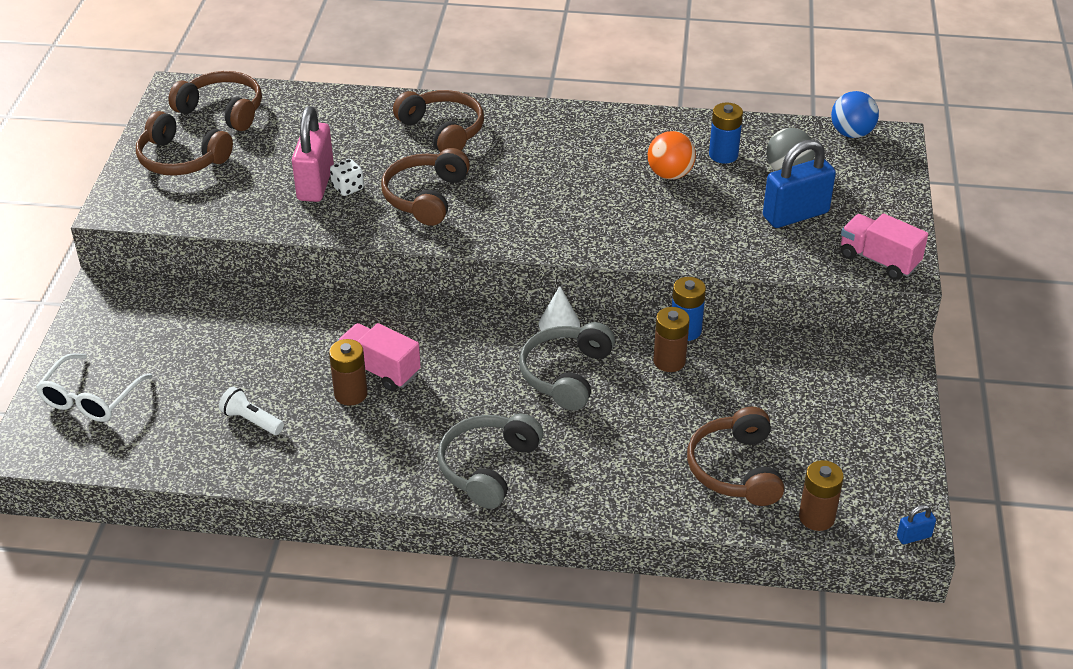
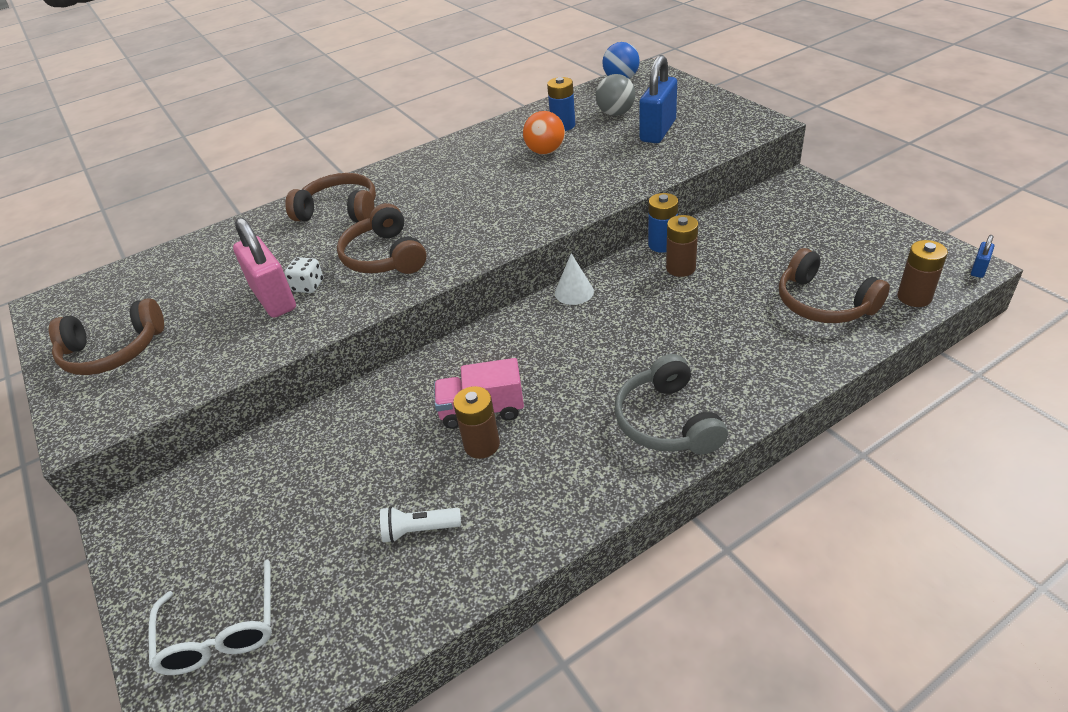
camera: 35 degrees left, 0 degrees up
(222, 110) = (115, 295): brown headphones -> none
(566, 374) = (627, 320): grey headphones -> none
(879, 260) = (744, 126): pink truck -> none

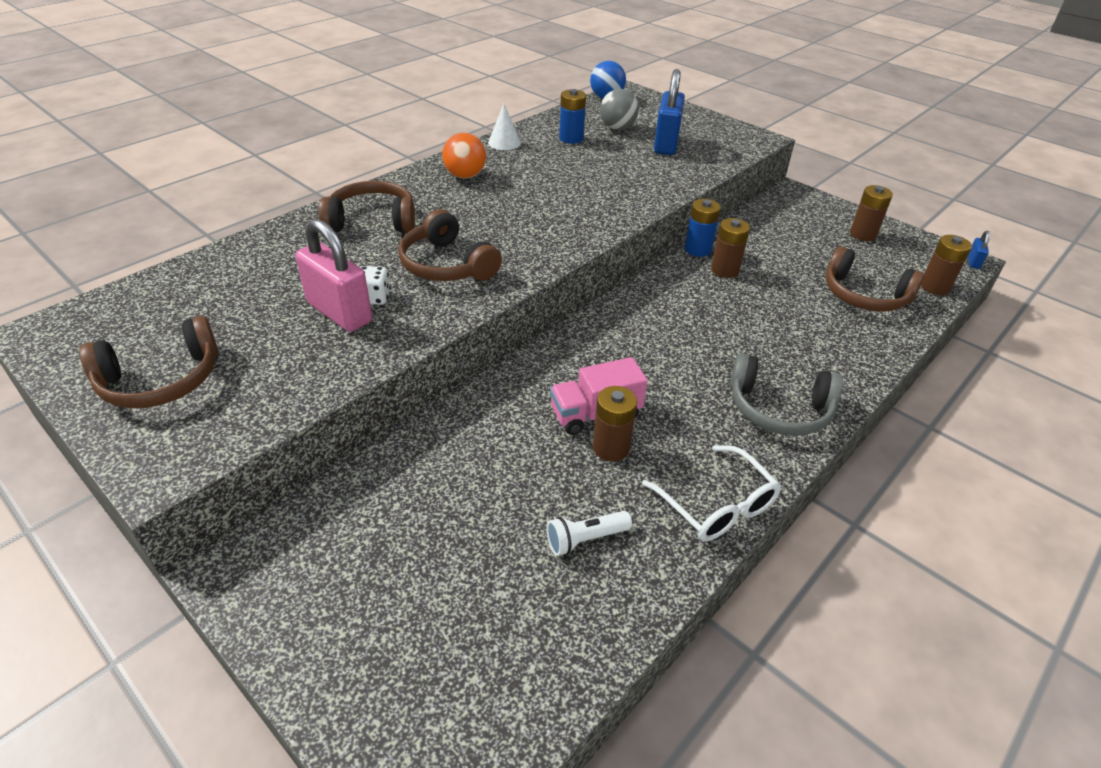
camera: 20 degrees left, 0 degrees up
(221, 632) = (409, 679): white glasses -> white glasses (717, 505)
(545, 152) = (566, 162): orange ball -> orange ball (465, 176)
(574, 292) = (634, 296): white cone -> white cone (504, 142)
(667, 421) = (779, 409): grey headphones -> grey headphones turned 45 degrees counterclockwise
(857, 232) = (863, 234): none -> brown battery

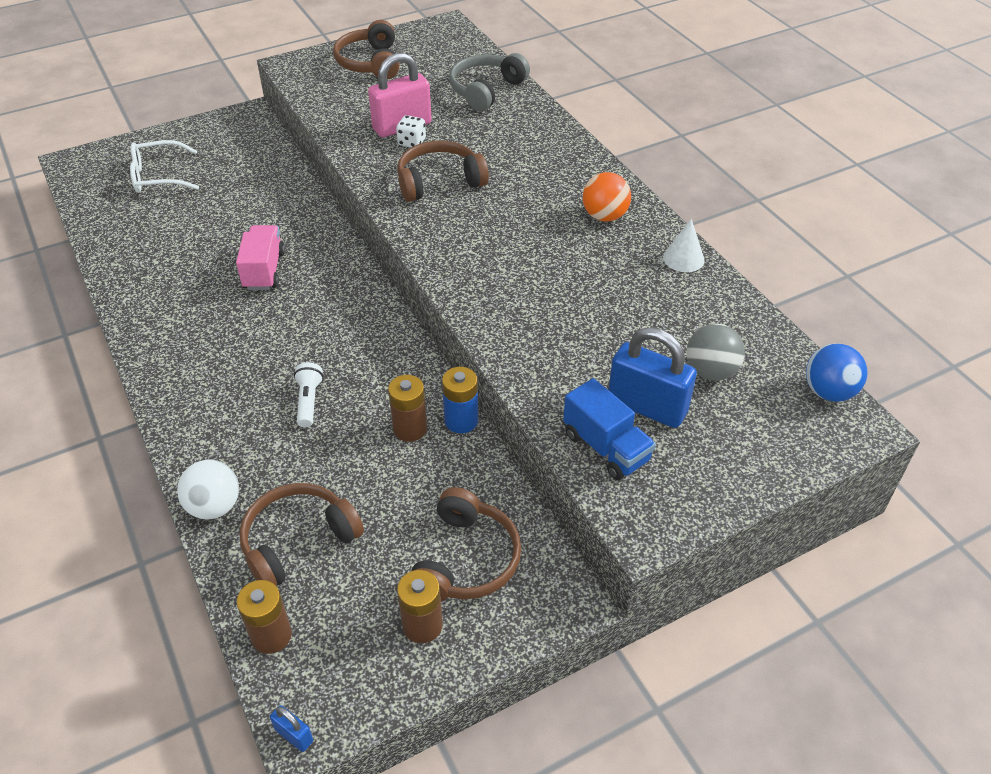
camera: 110 degrees right, 5 degrees up
(372, 221) = (532, 151): brown headphones -> brown headphones (466, 560)
(571, 138) = (684, 317): blue battery -> none
(585, 539) = (163, 238): white flashlight -> white flashlight (309, 401)
(611, 447) = (226, 269): brown battery -> none
(712, 153) = (606, 447): none -> blue truck
(717, 505) = (138, 305): white glasses -> white glasses (158, 176)
(779, 409) = (193, 380): grey headphones -> grey headphones (486, 90)
(882, 345) = (214, 506): none -> white ball

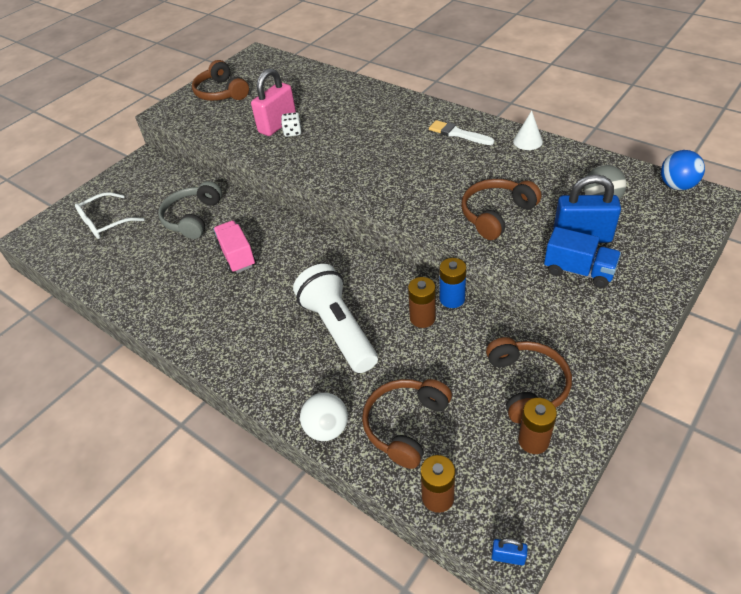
camera: 20 degrees left, 0 degrees up
(309, 401) = (338, 329): white flashlight -> white flashlight, size x2.25
(439, 182) = (332, 150): brown headphones -> brown headphones (496, 214)
(486, 90) = (316, 84): grey headphones -> grey headphones (193, 218)
(604, 216) = (458, 134): orange ball -> white brush

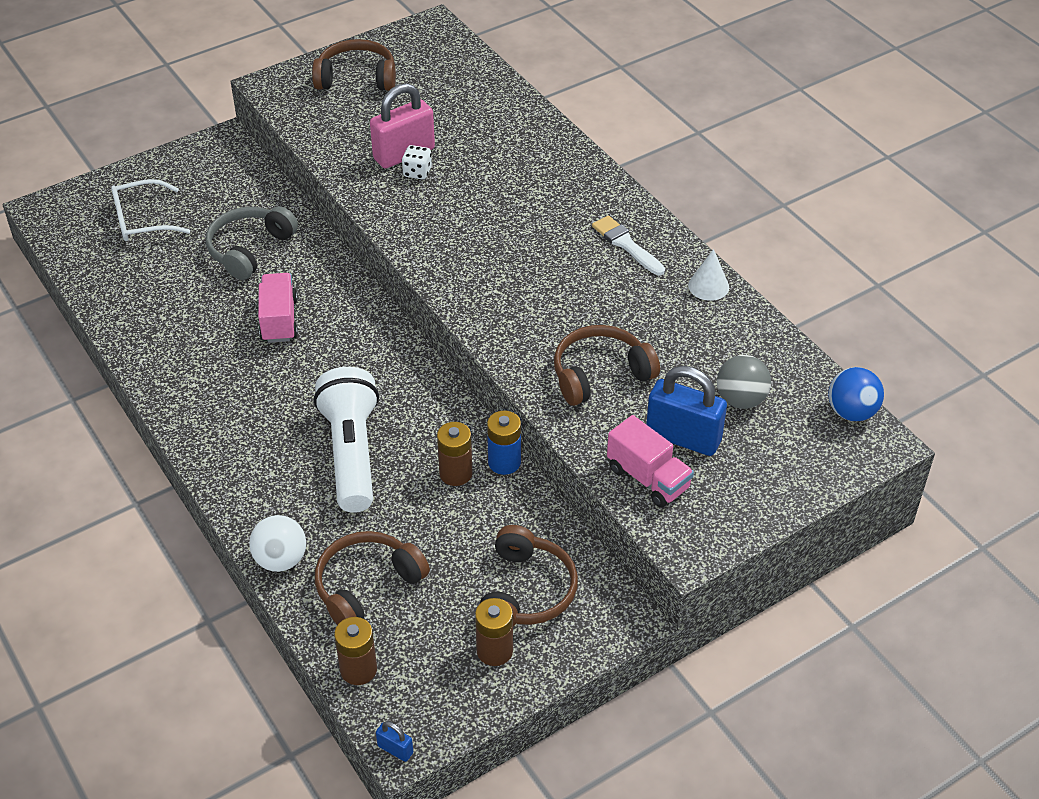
camera: 15 degrees right, 0 degrees up
(221, 92) = (356, 78): brown headphones -> brown headphones turned 105 degrees clockwise
(578, 271) = (648, 478): blue truck -> pink truck

